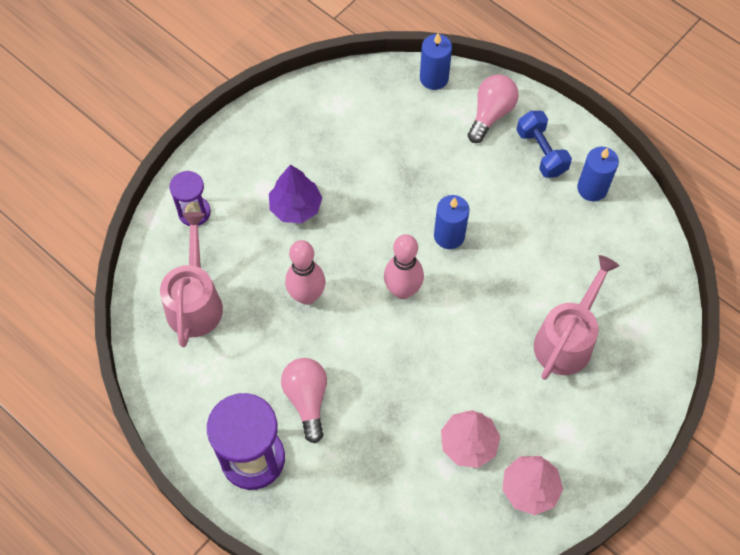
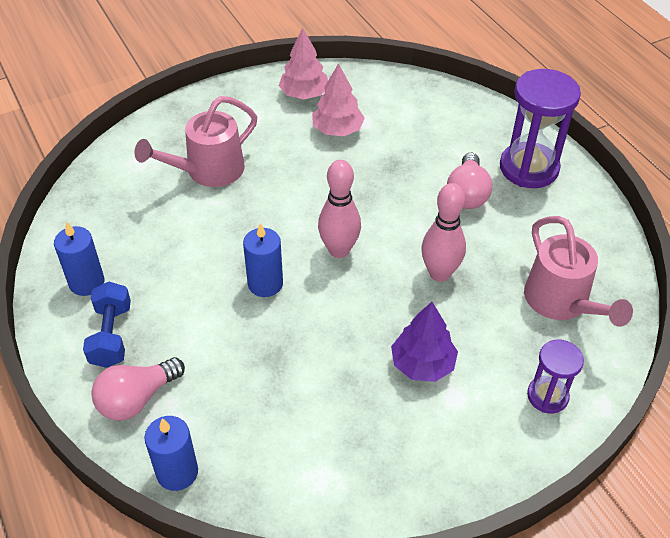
camera: 160 degrees left, 15 degrees down
(195, 301) = (562, 303): pink watering can -> pink watering can turned 45 degrees counterclockwise

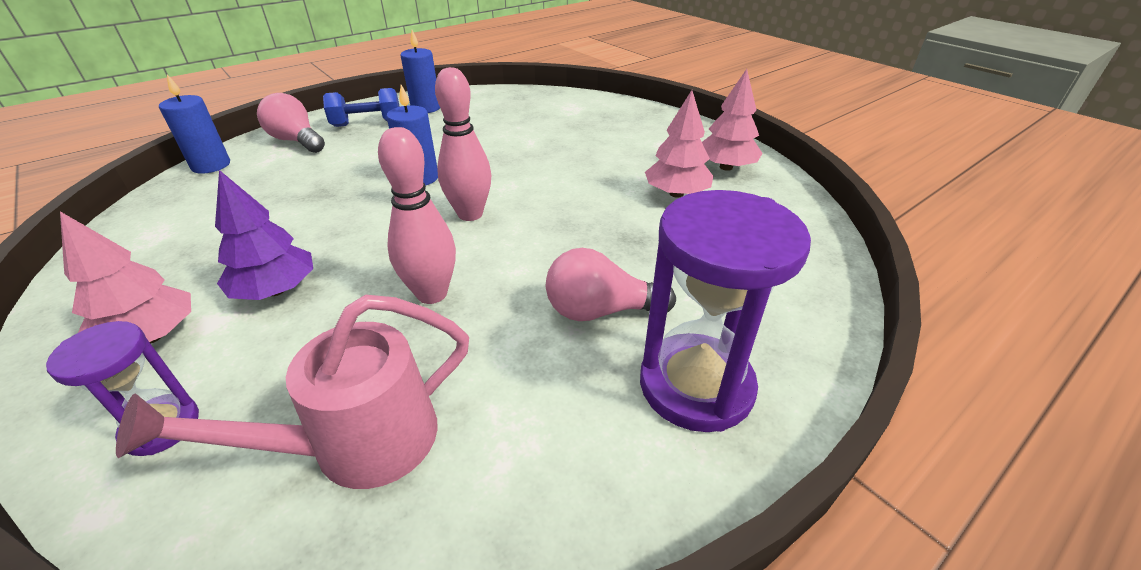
camera: 80 degrees right, 10 degrees down
(208, 171) = (571, 134): pink watering can -> none
(467, 429) = (151, 337): none -> pink tree

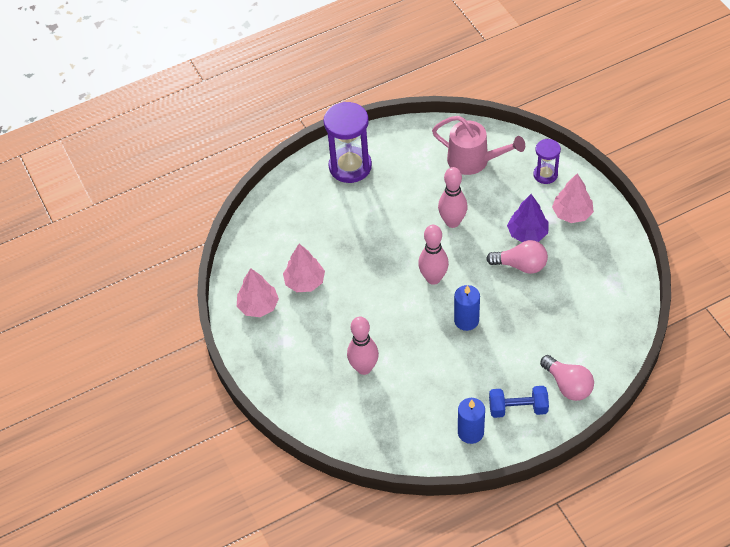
camera: 165 degrees left, 15 degrees up
(211, 165) = (617, 356): blue candle -> none
(357, 444) = (474, 161): pink watering can -> pink watering can turned 45 degrees clockwise
(556, 134) = (364, 368): none -> pink bowling pin
(600, 311) = (376, 203): pink light bulb -> pink light bulb (521, 265)

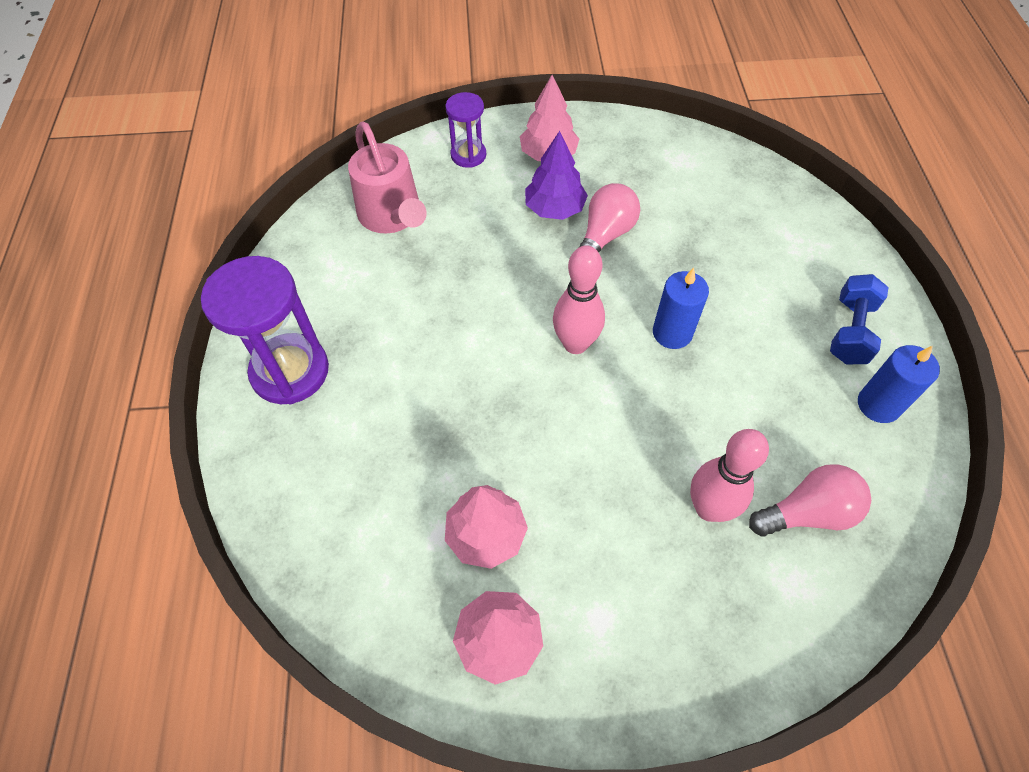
camera: 70 degrees left, 5 degrees up
(452, 222) = (485, 282): pink bowling pin -> none
(474, 161) = (393, 216): pink watering can -> pink watering can turned 105 degrees clockwise
(567, 385) = (827, 263): pink light bulb -> pink light bulb (807, 513)

